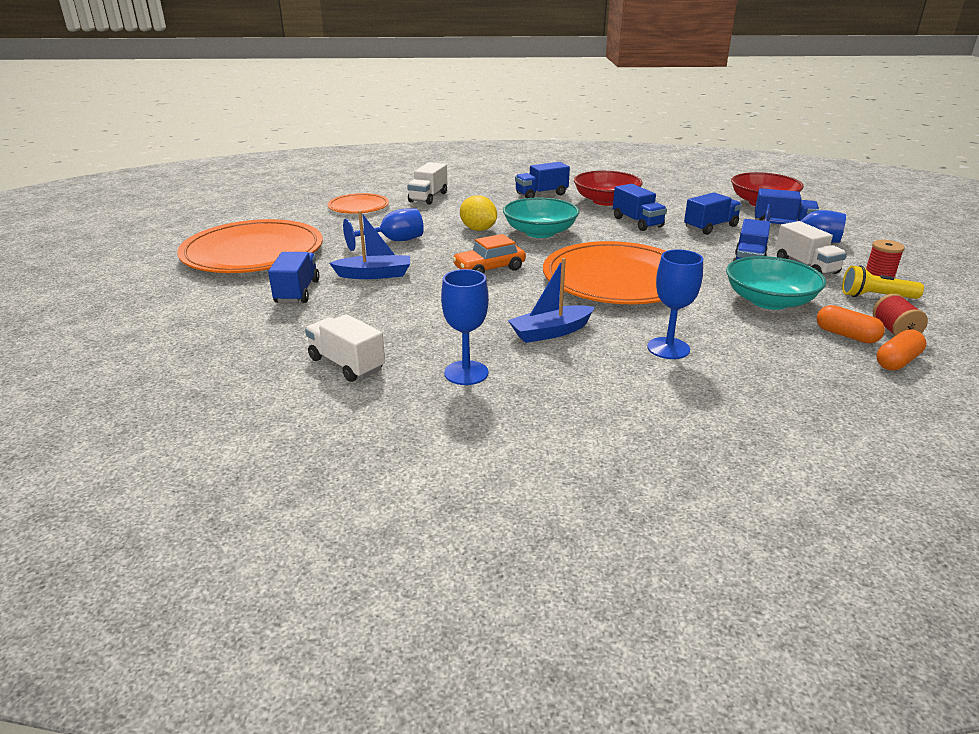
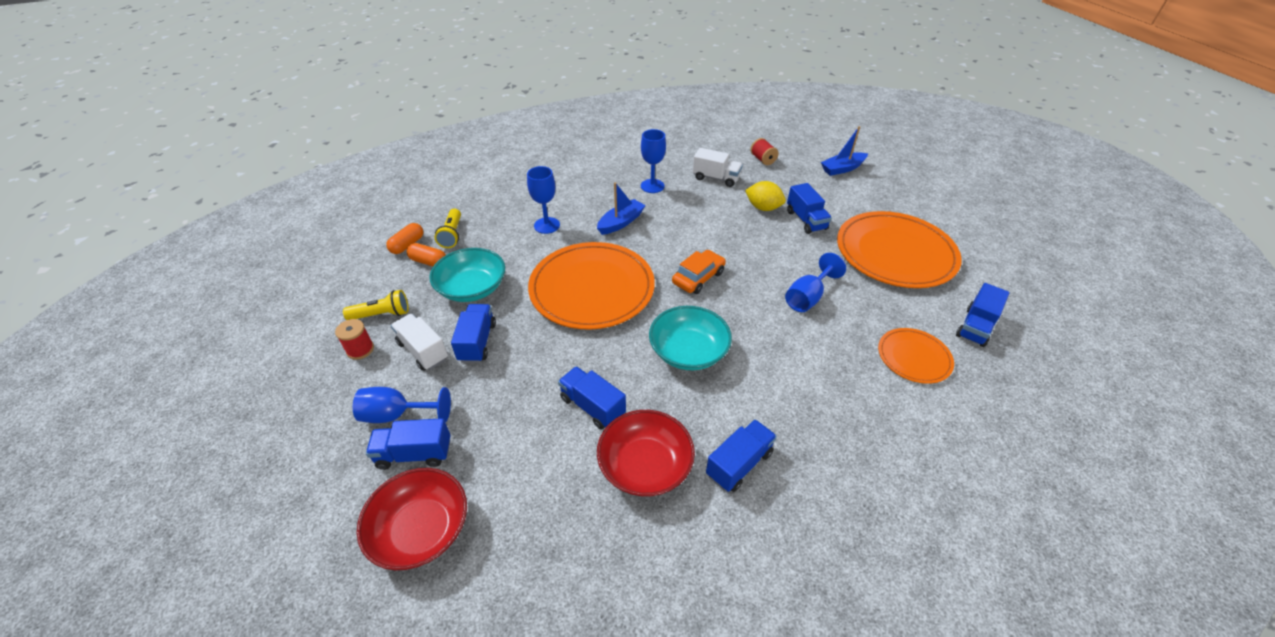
camera: 160 degrees right, 15 degrees up
(374, 275) = (776, 249): blue boat -> blue boat (842, 169)
(428, 197) = (867, 407): white truck -> none
(478, 229) = (751, 340): yellow lemon -> yellow lemon (763, 208)
(710, 227) = (506, 417): blue truck -> blue truck (975, 327)
(827, 362) = (452, 235): none -> yellow flashlight
(894, 331) = (392, 274): red spool -> red spool (762, 159)

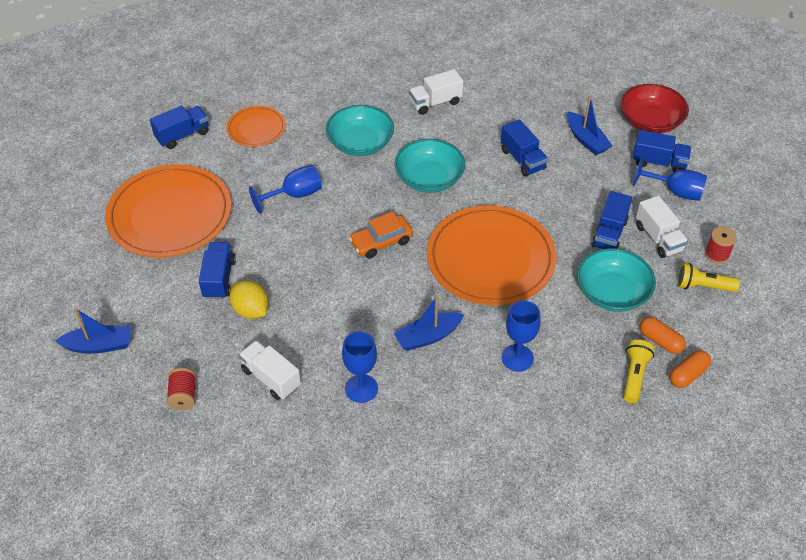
camera: 160 degrees left, 5 degrees up
(515, 462) = (586, 140): none -> blue boat
(645, 465) = (498, 117): red bowl -> none
(739, 464) = (435, 102): blue truck -> white truck
(789, 373) = (360, 143): none -> turquoise bowl

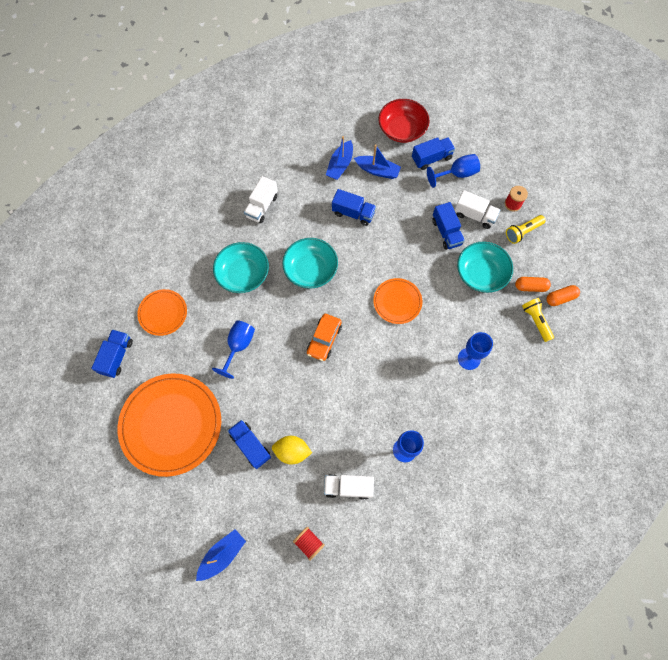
camera: 40 degrees left, 20 degrees up
(428, 336) = (410, 384): blue boat -> blue boat (340, 165)
(490, 259) = (397, 302): orange plate -> orange plate, size x0.51
(688, 374) = (560, 298): orange capsule -> orange capsule turned 60 degrees clockwise

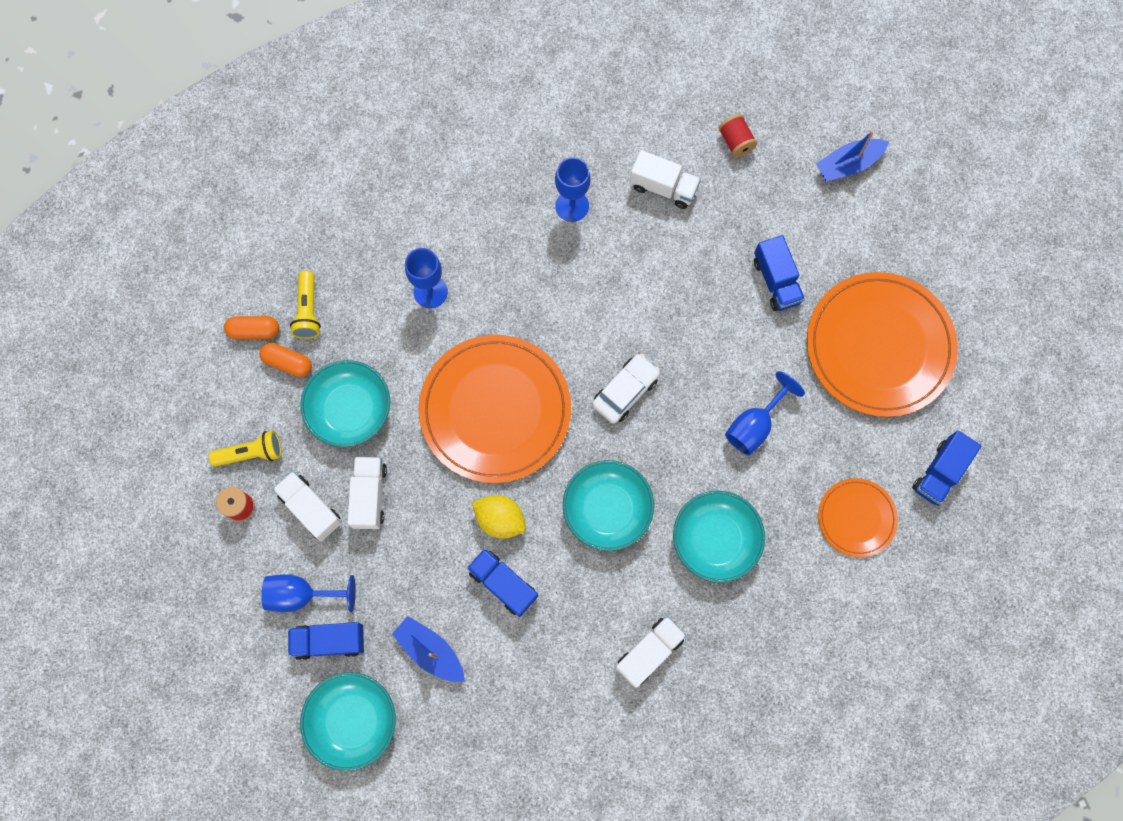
camera: 160 degrees left, 5 degrees up
(292, 451) = (722, 254): yellow lemon -> yellow lemon (500, 519)
(324, 339) = (625, 391): orange car -> white car
(340, 165) = (489, 686): blue boat -> none
(397, 302) = (495, 410): orange plate -> orange plate, size x1.95
(402, 129) = (352, 720): red bowl -> turquoise bowl
(446, 232) = (369, 496): blue truck -> white truck

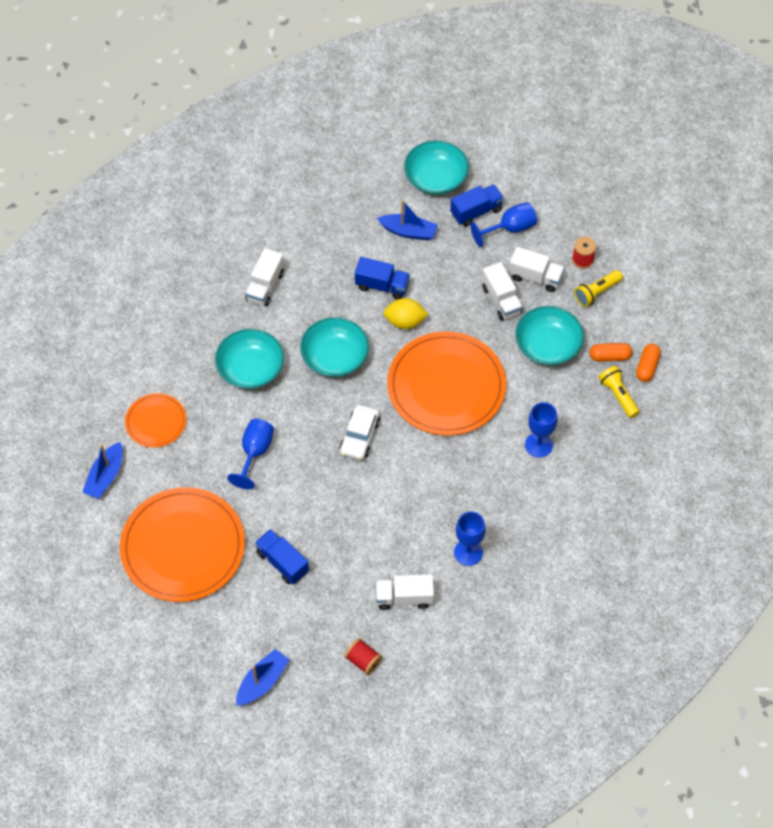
camera: 155 degrees right, 15 degrees down
(254, 331) = (647, 367): orange capsule -> orange capsule turned 45 degrees counterclockwise
(939, 472) = (105, 476): blue truck -> blue boat

